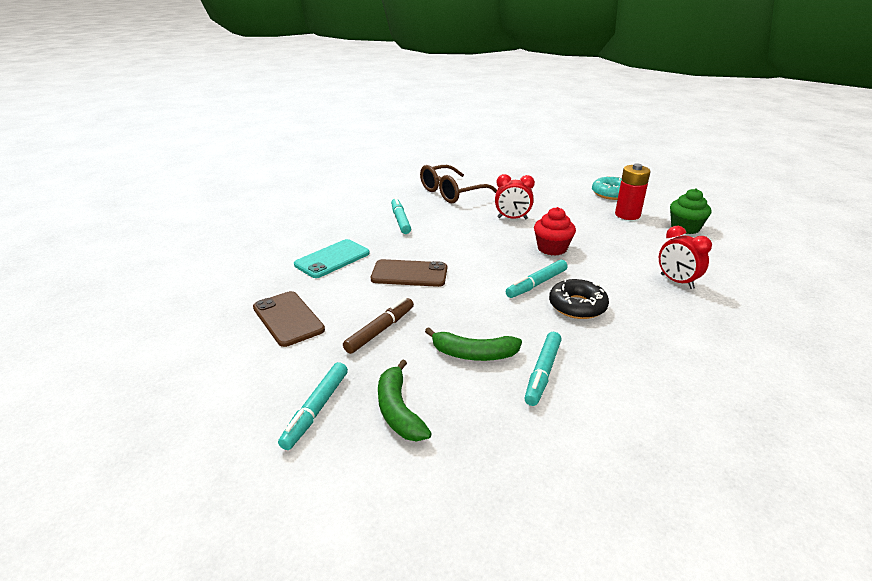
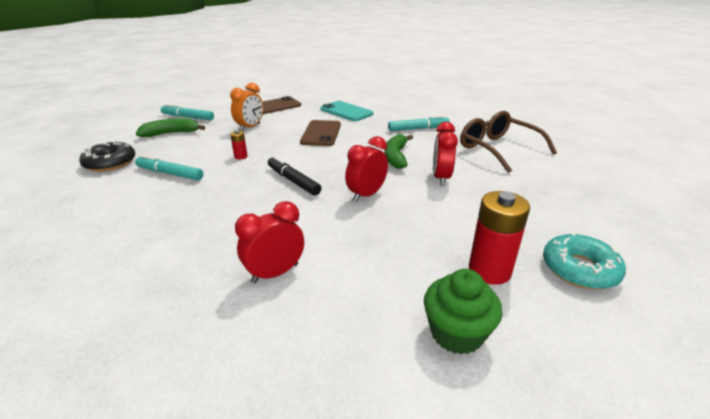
camera: 90 degrees right, 0 degrees up
(380, 330) = (250, 127): brown marker -> orange clock
(473, 354) = (207, 152): green banana -> green banana (396, 156)
(483, 324) = (241, 156): none -> red battery
(536, 284) = (293, 181): turquoise marker -> black marker
(552, 248) = (366, 195): red cupcake -> red clock
(577, 306) = (248, 197): black donut -> black donut (110, 163)

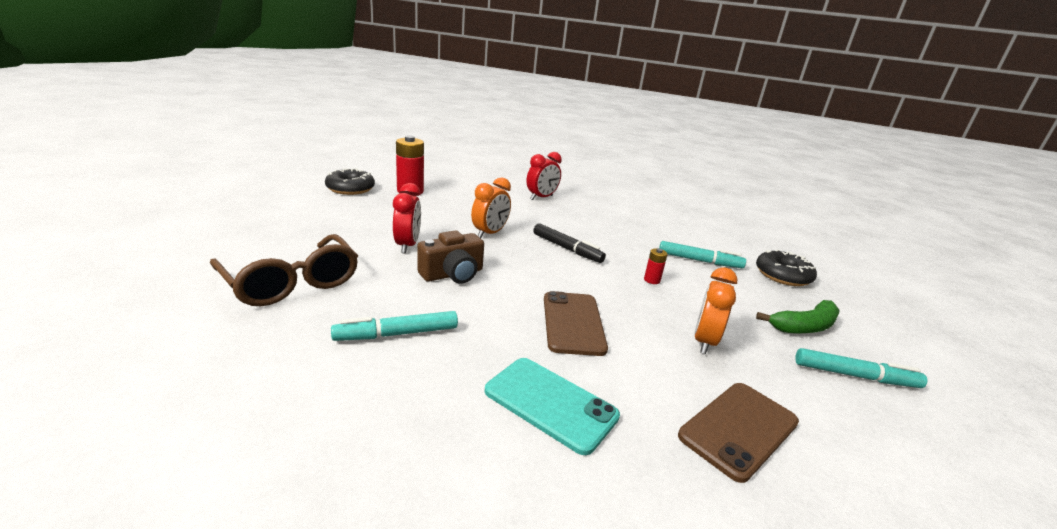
camera: 170 degrees right, 5 degrees down
(366, 195) = (490, 233): red clock -> orange clock
(396, 156) = (453, 274): green banana -> brown camera
(456, 333) = (443, 177): green cupcake -> none
(579, 269) = (350, 188): turquoise donut -> black donut

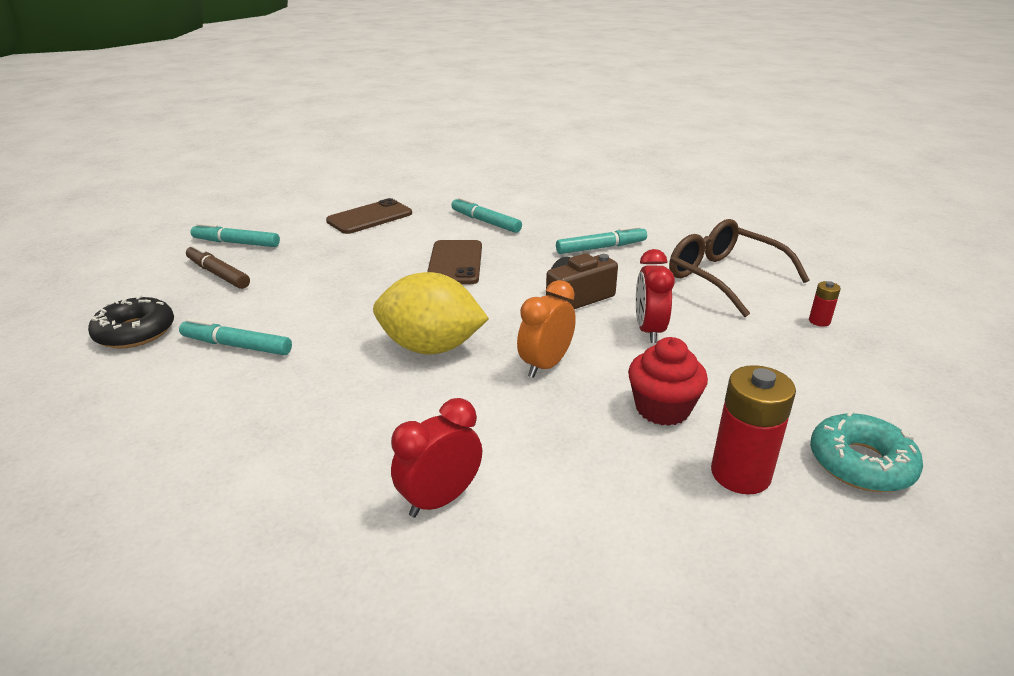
camera: 175 degrees left, 5 degrees up
(350, 188) = (860, 463): black donut -> turquoise donut
(429, 211) = (662, 408): none -> red cupcake
(550, 403) = (485, 222): turquoise phone -> turquoise marker
(567, 249) = (431, 347): black marker -> yellow lemon
(652, 280) = (340, 310): red battery -> red battery (819, 321)
(704, 341) = (341, 257): orange clock -> none
(804, 326) = (218, 274): green banana -> brown marker

